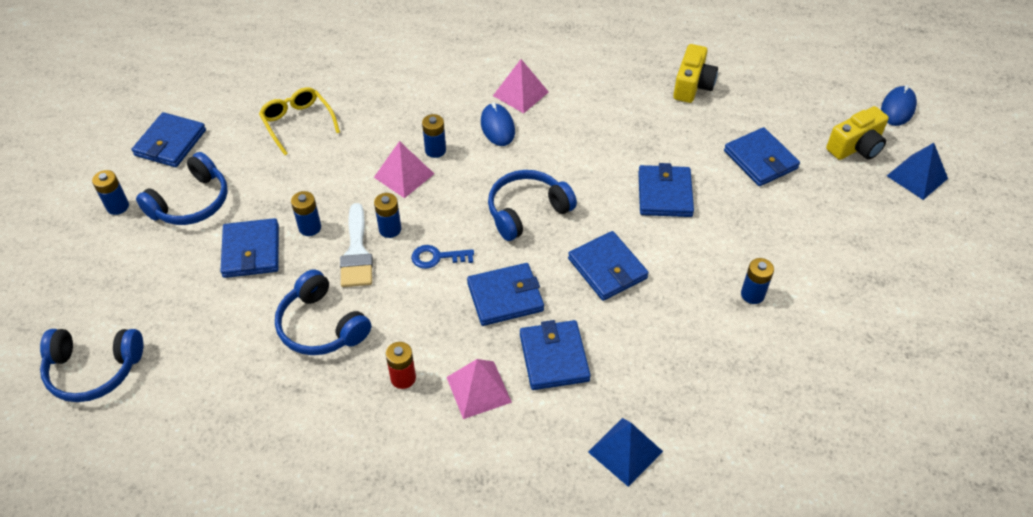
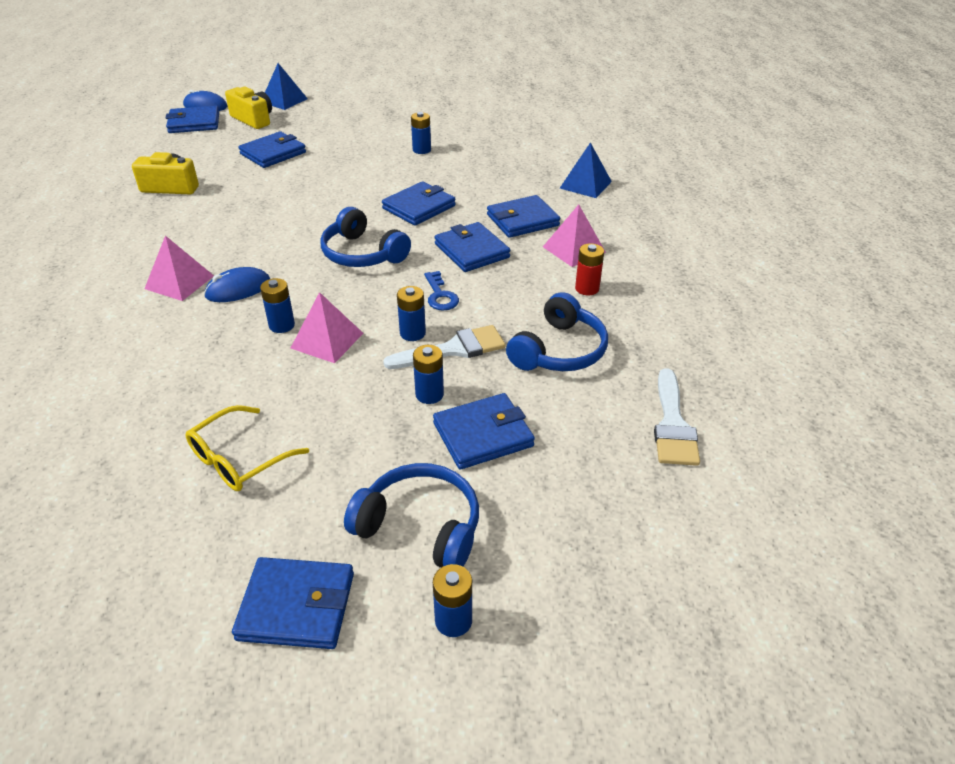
camera: 105 degrees left, 10 degrees down
(94, 370) = (721, 520): blue headphones -> none
(194, 378) = (673, 425): none -> white brush
(665, 194) = (323, 189): blue wallet -> blue wallet (194, 123)

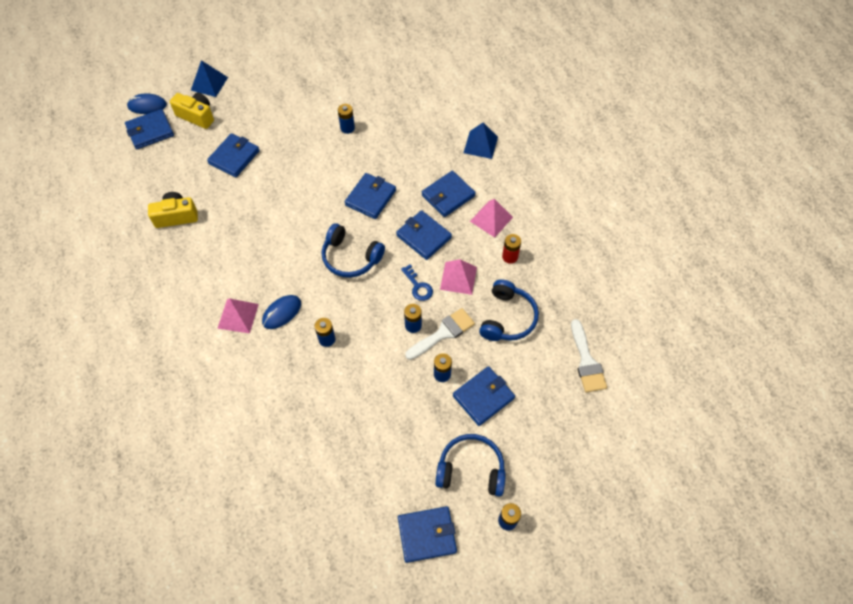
camera: 15 degrees left, 20 degrees up
(239, 459) = (352, 451): yellow glasses -> none
(327, 340) = (362, 345): pink pyramid -> pink pyramid (458, 278)

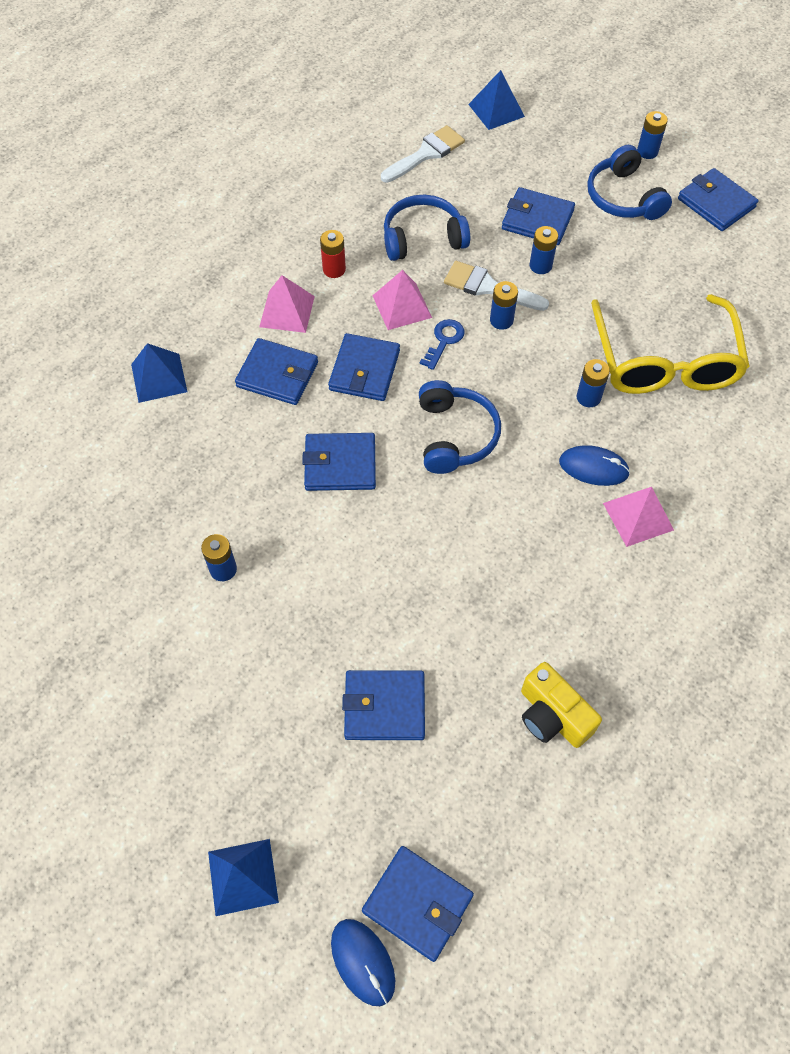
camera: 120 degrees left, 0 degrees up
(197, 116) = (333, 840): yellow camera -> none
(321, 399) = (665, 361): none -> yellow glasses
(610, 435) = (496, 110): none -> blue pyramid

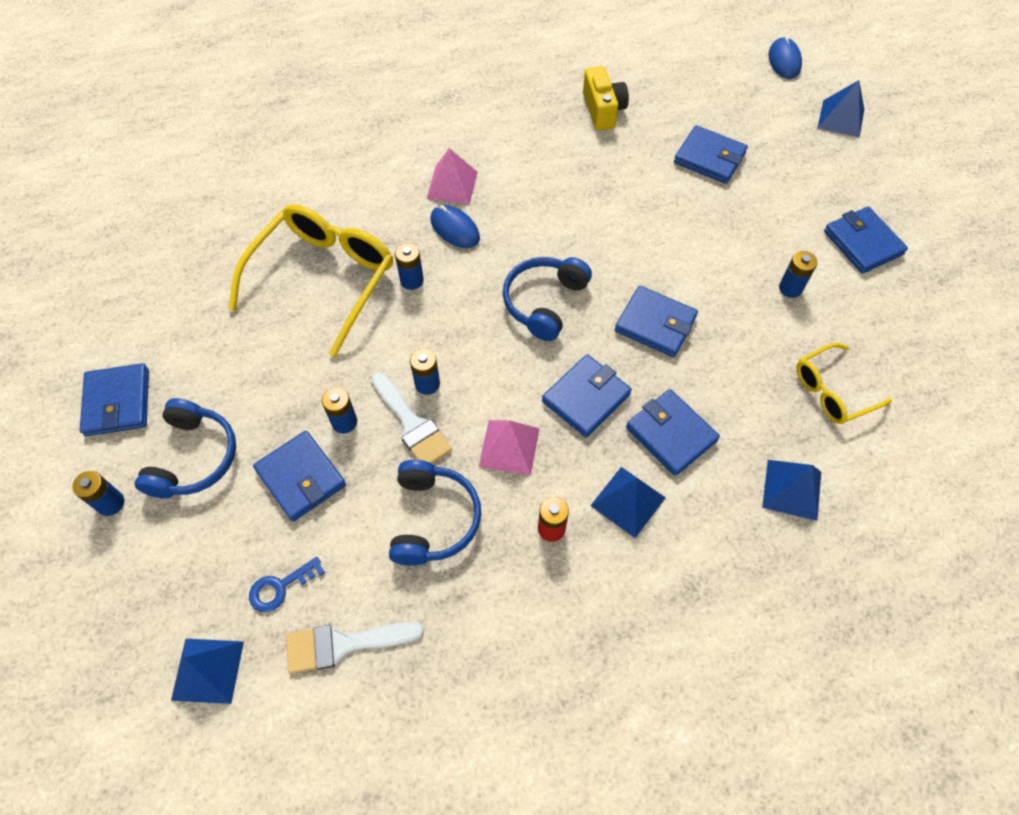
camera: 150 degrees left, 0 degrees up
(148, 478) = (832, 391): none -> yellow glasses
(287, 311) = (628, 501): pink pyramid -> blue pyramid
(417, 904) = (740, 69): blue wallet -> blue wallet (863, 243)
(423, 238) = (433, 519): blue headphones -> blue headphones turned 105 degrees counterclockwise
(444, 341) = (494, 390): blue key -> blue key (280, 587)

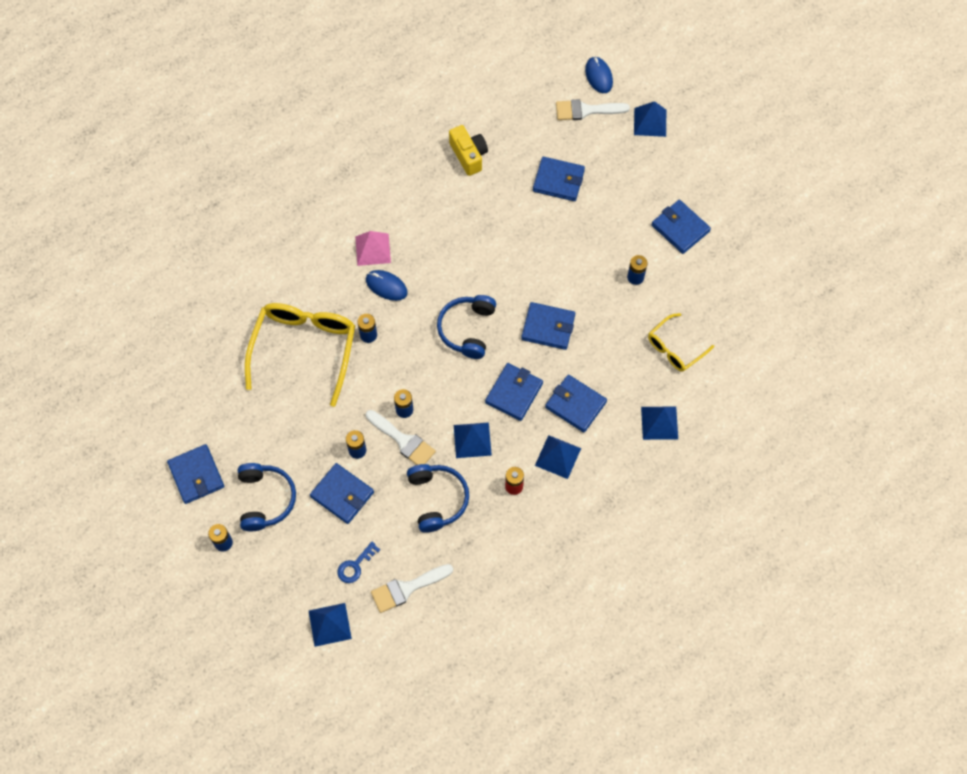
camera: 15 degrees left, 5 degrees up
(509, 447) = (472, 440): pink pyramid -> blue pyramid
(761, 92) = (586, 110): none -> white brush

